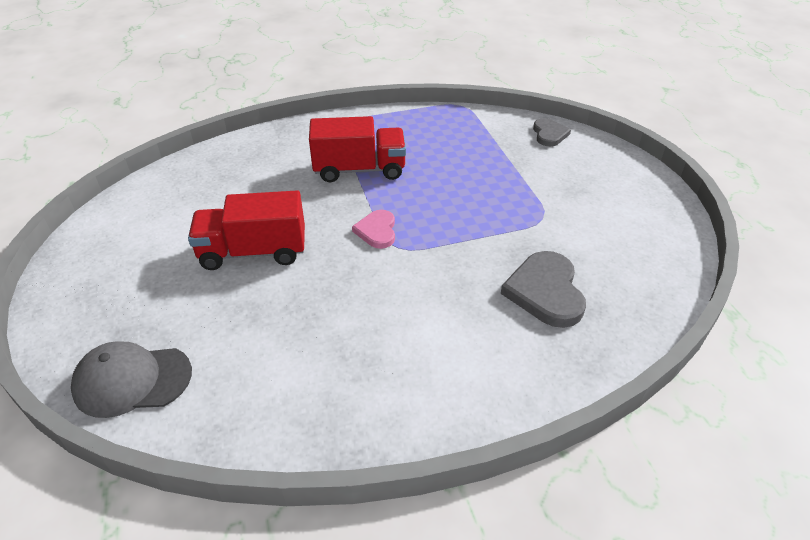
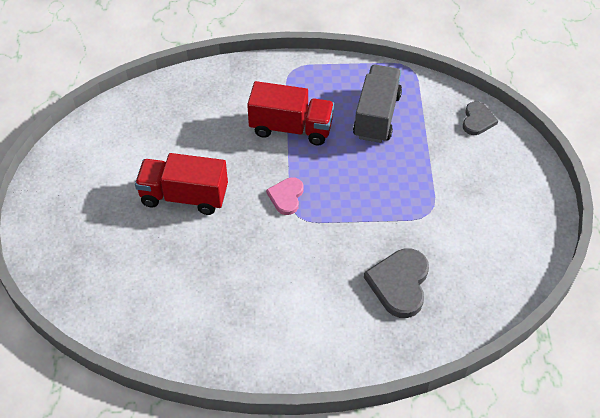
camera: 15 degrees right, 10 degrees up
(132, 380) = (80, 288): grey cap -> none
(446, 146) = (377, 116): none -> grey truck

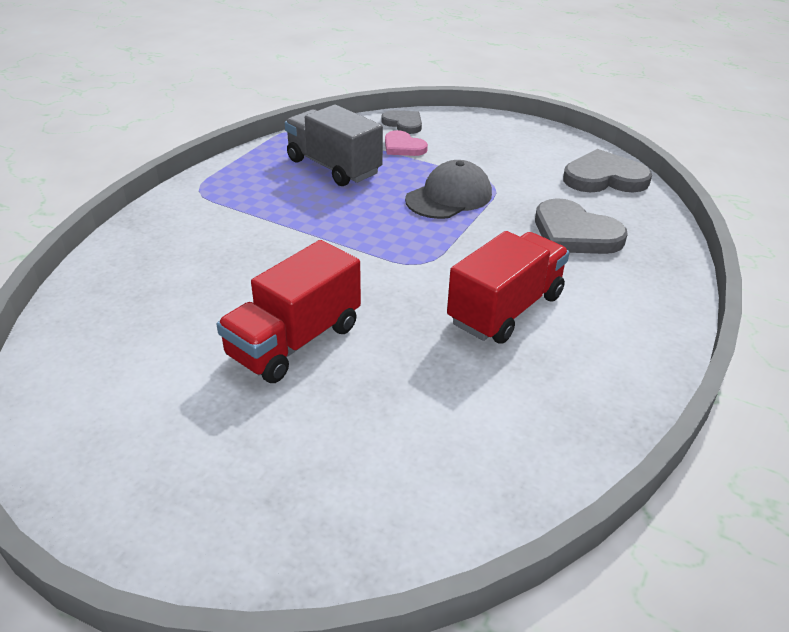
camera: 60 degrees left, 15 degrees down
(286, 197) = (383, 260): pink heart -> pink heart (403, 147)
(291, 128) = (283, 221): red truck -> red truck (505, 309)
(390, 195) = (449, 197): none -> grey cap
(500, 275) = (604, 178): none -> grey heart

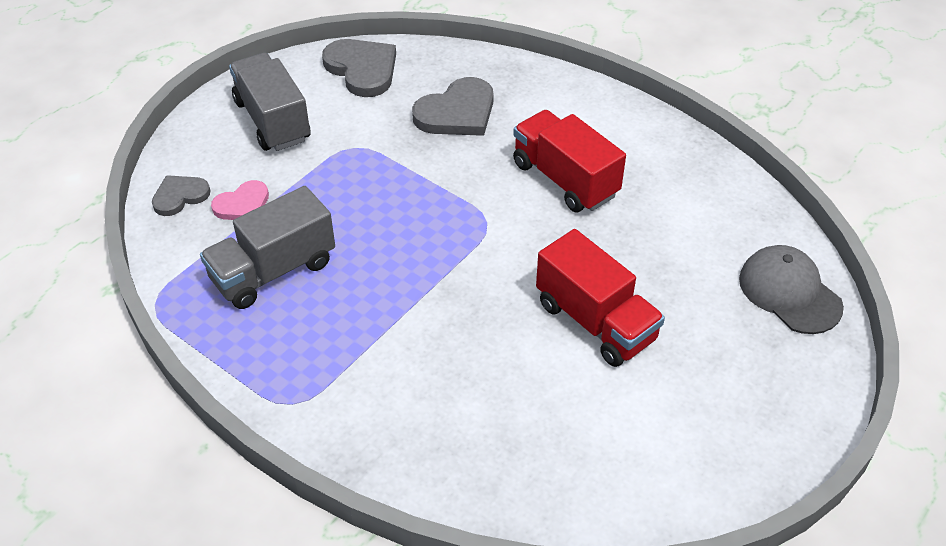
camera: 80 degrees left, 10 degrees up
(449, 197) = (369, 184): grey cap -> grey cap (789, 292)
(508, 146) = (273, 121): none -> grey truck
(604, 178) = (362, 69): grey heart -> grey heart turned 135 degrees clockwise

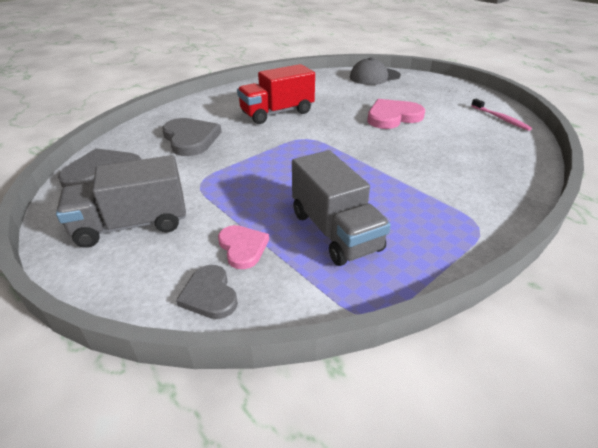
camera: 80 degrees left, 10 degrees down
(595, 321) = (392, 117): red truck -> pink heart
(639, 485) = (500, 118): none -> pink toothbrush

